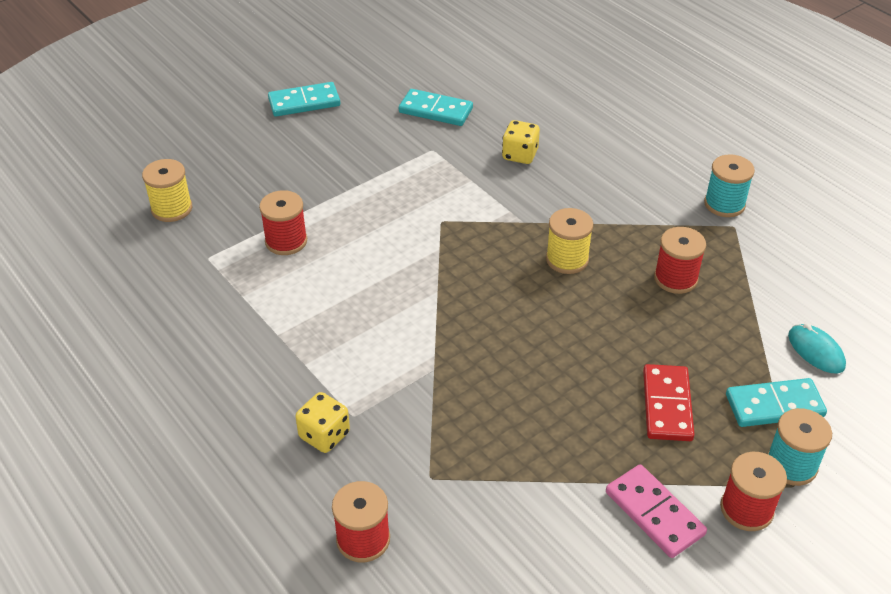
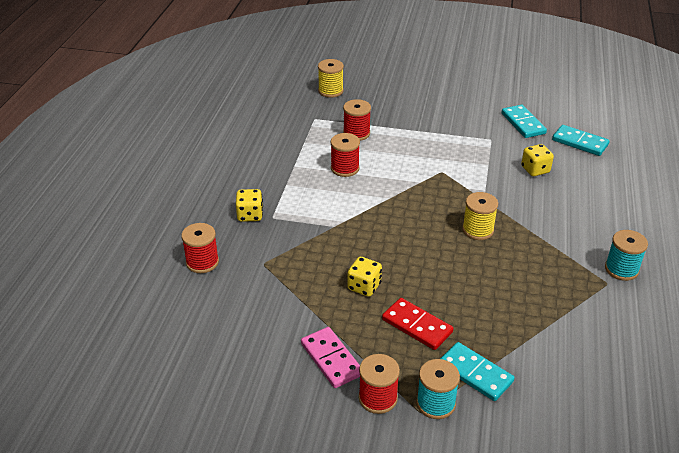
camera: 50 degrees right, 5 degrees down
(304, 102) = (460, 82): turquoise domino -> turquoise domino (580, 142)
(564, 409) = (364, 286): none -> yellow dice
(654, 513) = (331, 359): pink domino -> pink domino turned 45 degrees counterclockwise
(667, 405) = (417, 326): red domino -> red domino turned 75 degrees clockwise
(675, 278) = (524, 280): red spool -> red spool (345, 168)
(816, 351) = (547, 372): turquoise mouse -> none

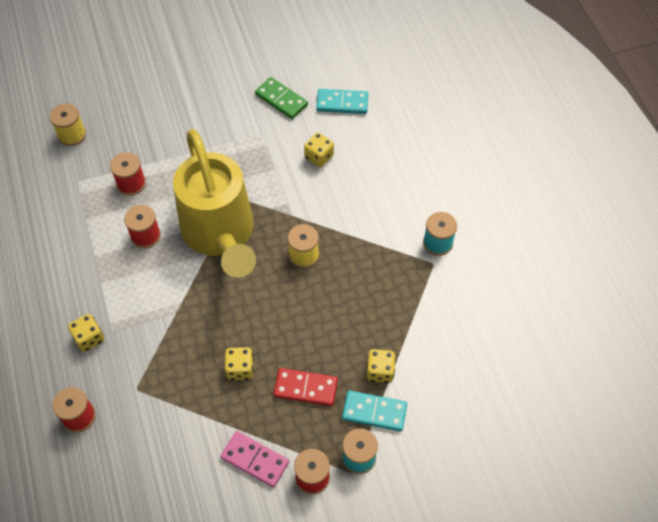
camera: 30 degrees left, 20 degrees up
(409, 190) = (220, 235): none -> yellow watering can
(501, 344) = (380, 371): none -> yellow dice
(523, 123) = (281, 100): turquoise domino -> green domino

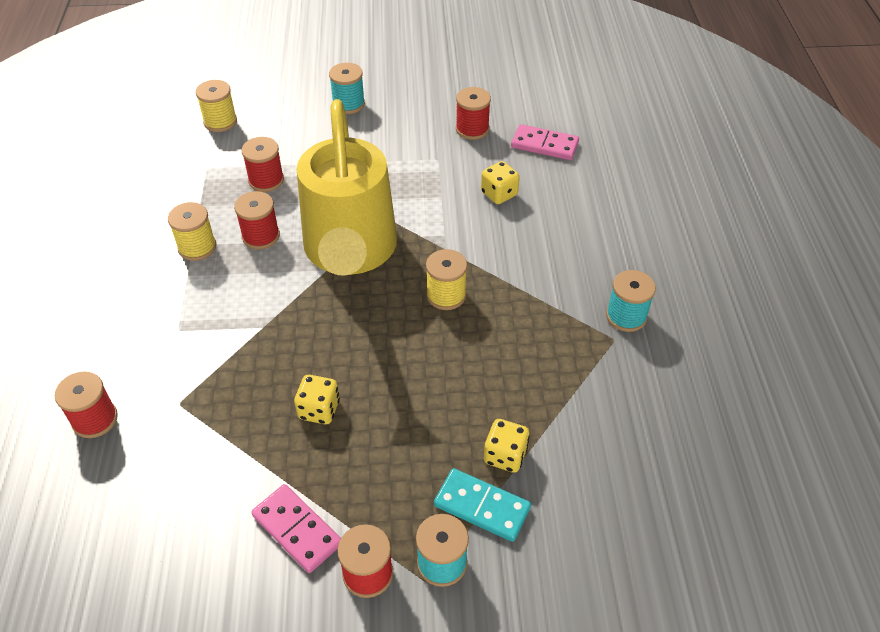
camera: 15 degrees right, 10 degrees down
(89, 338) = (147, 332): yellow dice -> none
(99, 257) = (197, 247): none -> yellow spool
(173, 95) = (348, 104): none -> turquoise spool
(281, 100) = (472, 129): green domino -> red spool
(305, 388) = (397, 453): red domino -> none
(342, 103) = (544, 145): turquoise domino -> pink domino

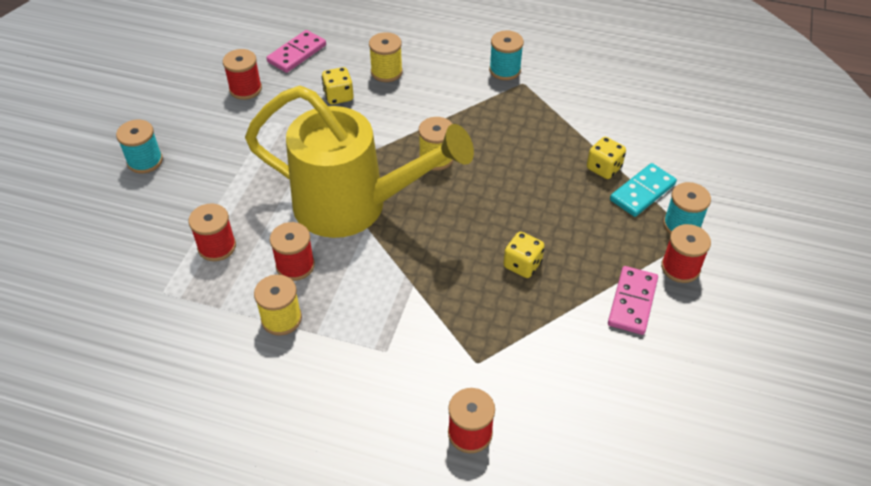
camera: 70 degrees left, 0 degrees up
(220, 122) = (94, 268): yellow spool -> yellow spool (386, 72)
(297, 530) = (632, 302): pink domino -> pink domino turned 45 degrees counterclockwise

